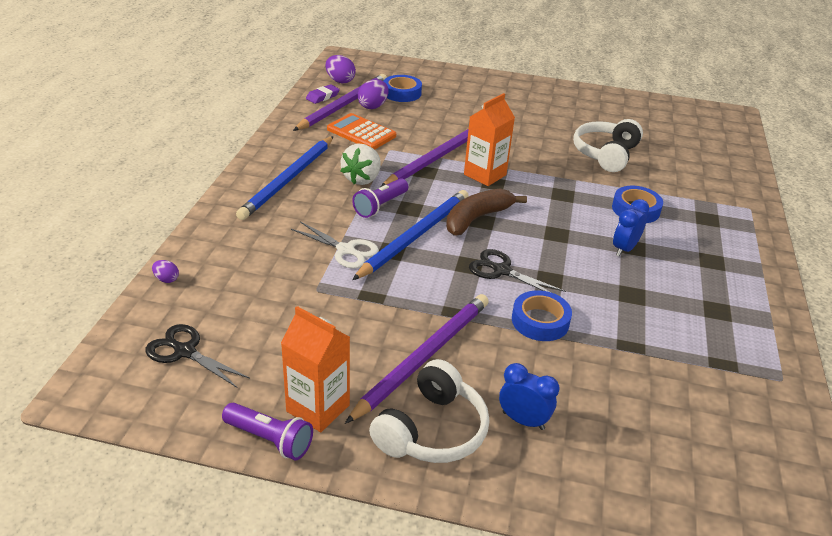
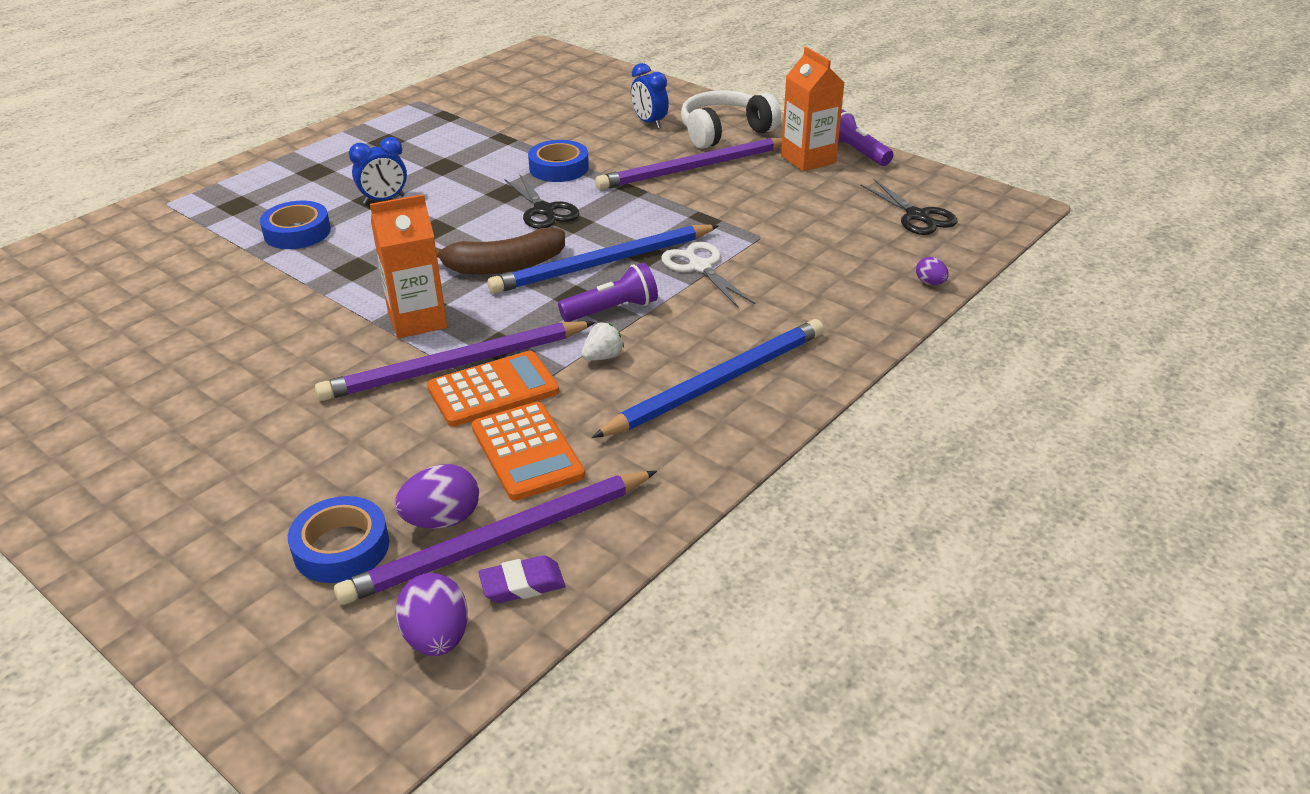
camera: 150 degrees left, 0 degrees up
(362, 179) = (603, 357): white strawberry -> white strawberry, size x0.56
(403, 152) = (493, 390): none -> orange calculator
(605, 154) = (196, 309): white headphones -> none

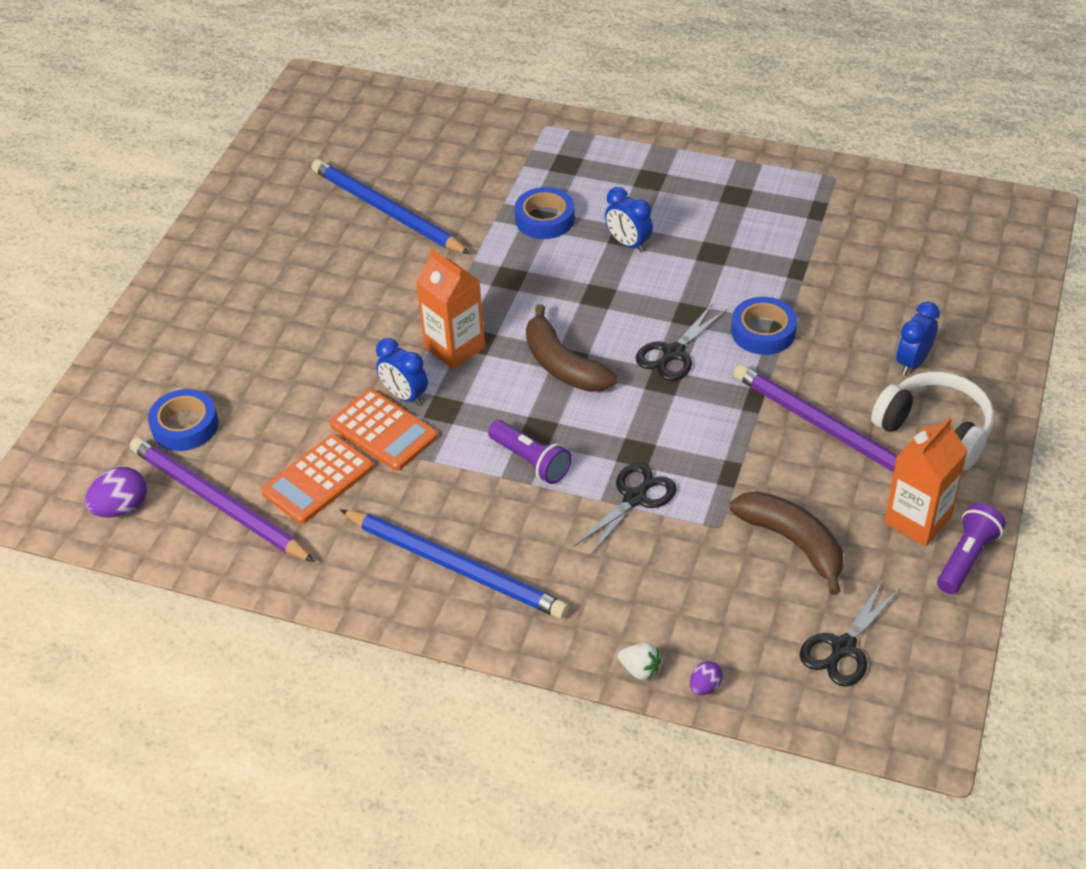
camera: 70 degrees right, 10 degrees up
(442, 520) = (228, 464): purple egg -> none
(455, 365) = (405, 396): purple pencil -> blue clock
(522, 584) = (181, 531): purple eraser -> none
(603, 263) = (603, 428): blue pencil -> blue pencil (387, 211)
(603, 357) = (458, 480): white strawberry -> white strawberry (640, 669)
(700, 267) = (635, 498): white scissors -> black scissors
(799, 210) = (793, 542): none -> brown banana

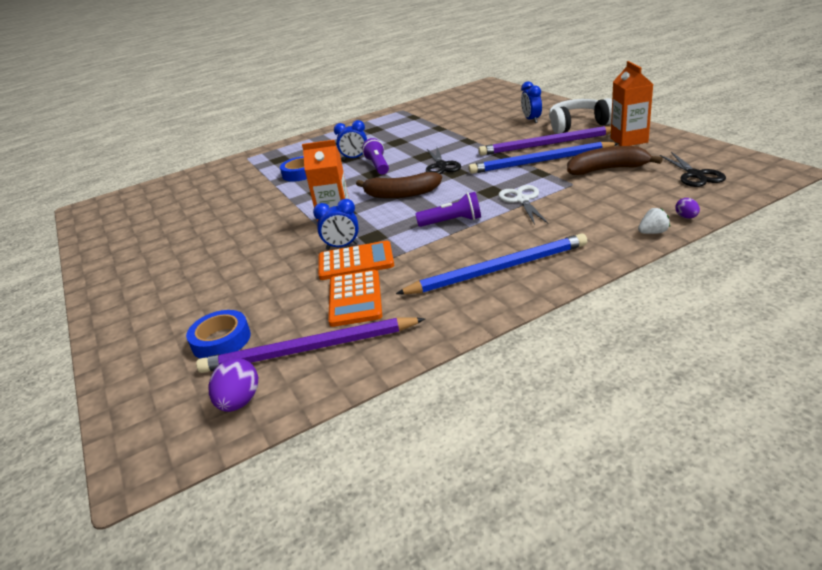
camera: 45 degrees left, 15 degrees down
(387, 211) = (208, 212): blue pencil -> blue pencil (540, 161)
(635, 498) = (522, 200): black scissors -> white scissors
(763, 332) = (462, 143): blue tape -> none
(966, 558) = (666, 136): purple flashlight -> purple flashlight (378, 166)

